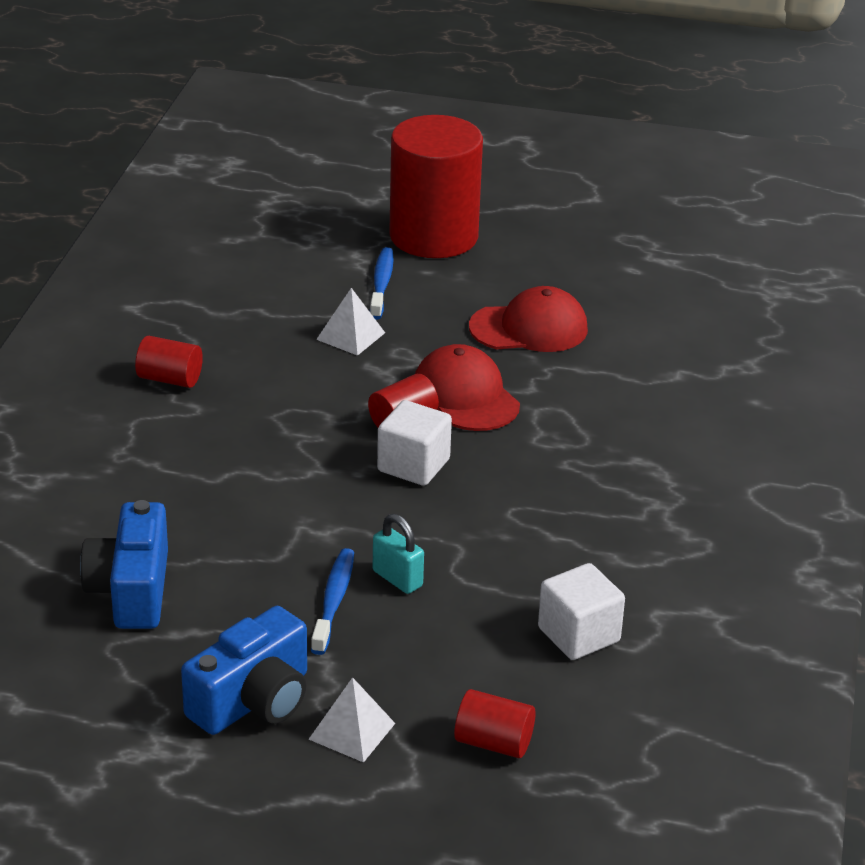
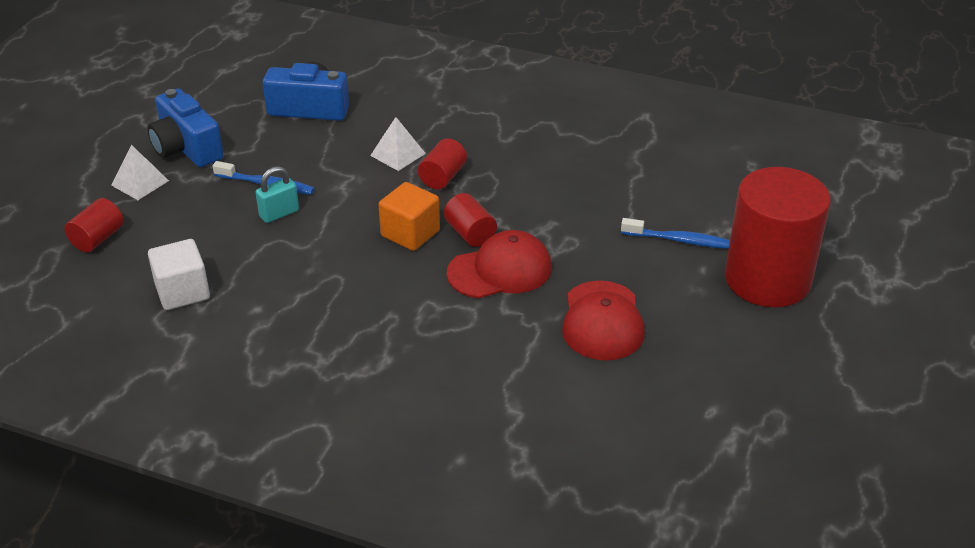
camera: 100 degrees right, 5 degrees up
(170, 379) = (544, 129): red cylinder -> red cylinder (442, 177)
(350, 336) = (597, 217): white pyramid -> white pyramid (398, 154)
(413, 465) = (410, 233): white cube -> orange cube

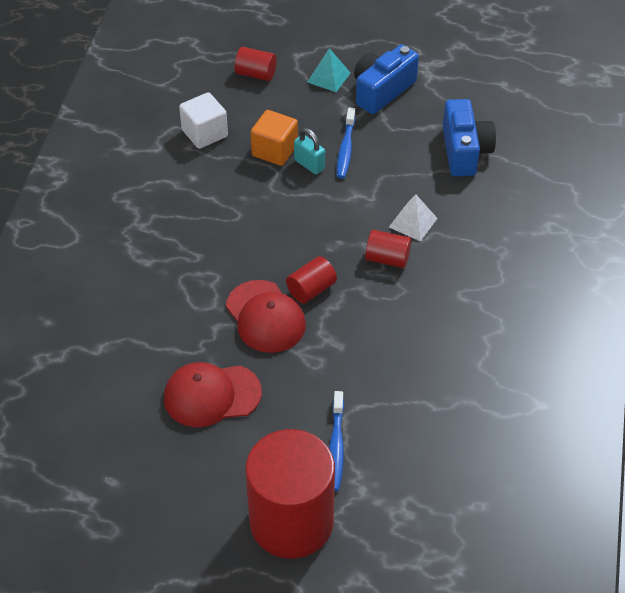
camera: 80 degrees right, 10 degrees up
(140, 183) = (328, 77): white pyramid -> turquoise pyramid
(410, 233) = (302, 250): orange cube -> orange cube (274, 150)

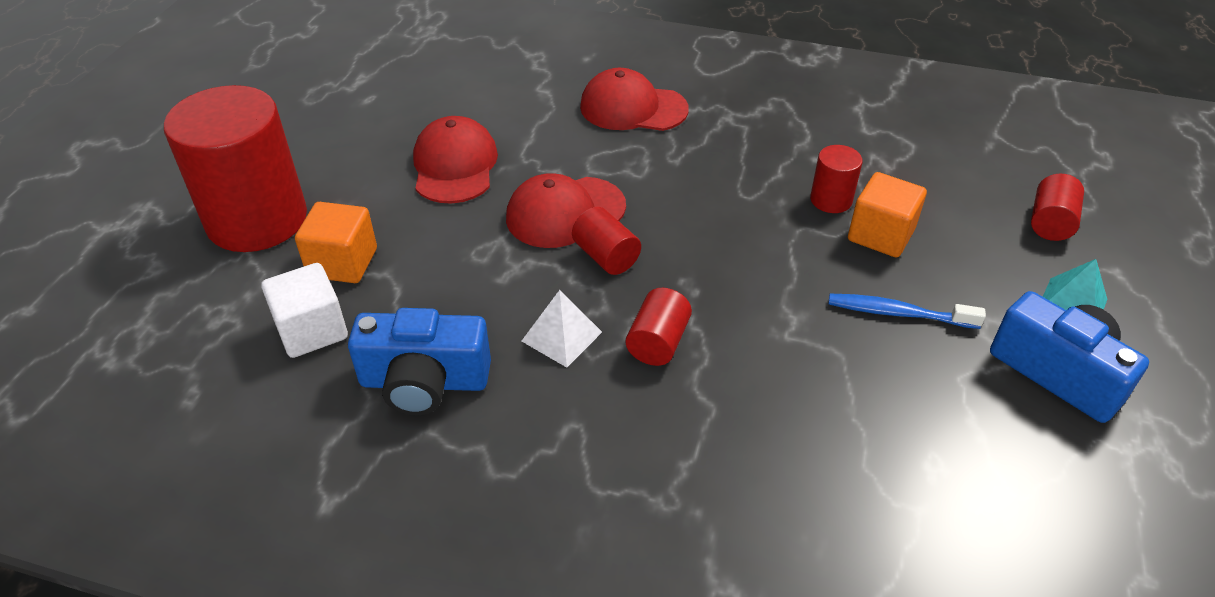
camera: 95 degrees right, 5 degrees down
(128, 284) = (633, 108): none -> red cap
(204, 133) = (904, 170): white cube -> white cube (312, 330)
(240, 172) = (831, 200): none -> red cylinder
(309, 164) = (855, 269): turquoise padlock -> none
(336, 447) = (343, 263): blue toothbrush -> orange cube
(413, 222) = (735, 382): white pyramid -> white pyramid (562, 336)
(464, 151) = (920, 478): blue camera -> blue camera (424, 382)

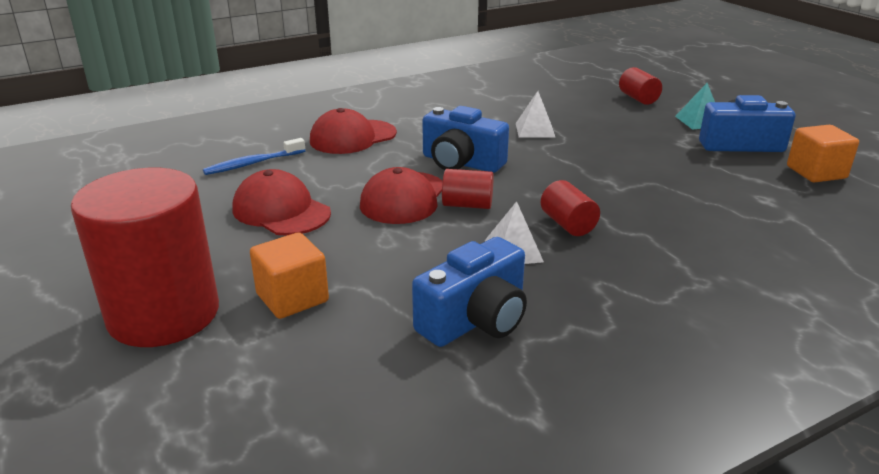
camera: 45 degrees left, 15 degrees down
(312, 330) = (341, 344): white cube -> none
(682, 200) = (461, 163): none -> blue camera
(831, 200) = (535, 130): red cylinder -> white pyramid
(880, 235) = (582, 132): orange cube -> orange cube (816, 172)
(898, 313) = (646, 156): blue toothbrush -> blue toothbrush (252, 163)

